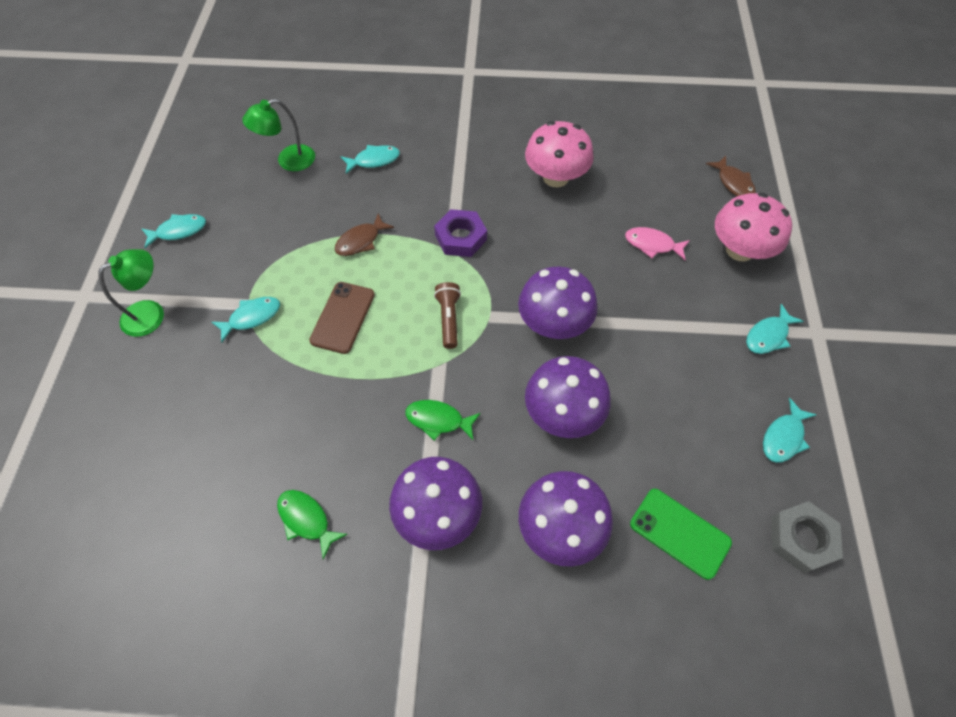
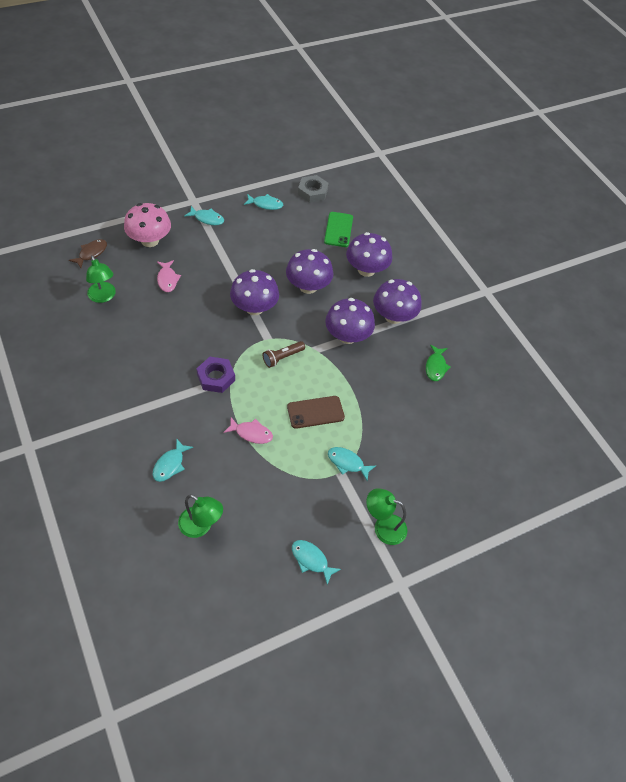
camera: 125 degrees left, 5 degrees down
(361, 241) = (251, 433): brown fish -> pink fish
(374, 160) = (170, 464): turquoise fish -> turquoise fish turned 105 degrees counterclockwise
(438, 420) = (347, 336): green fish -> purple mushroom
(555, 177) = (131, 345): pink mushroom -> none
(648, 174) = (103, 297): none -> green lamp

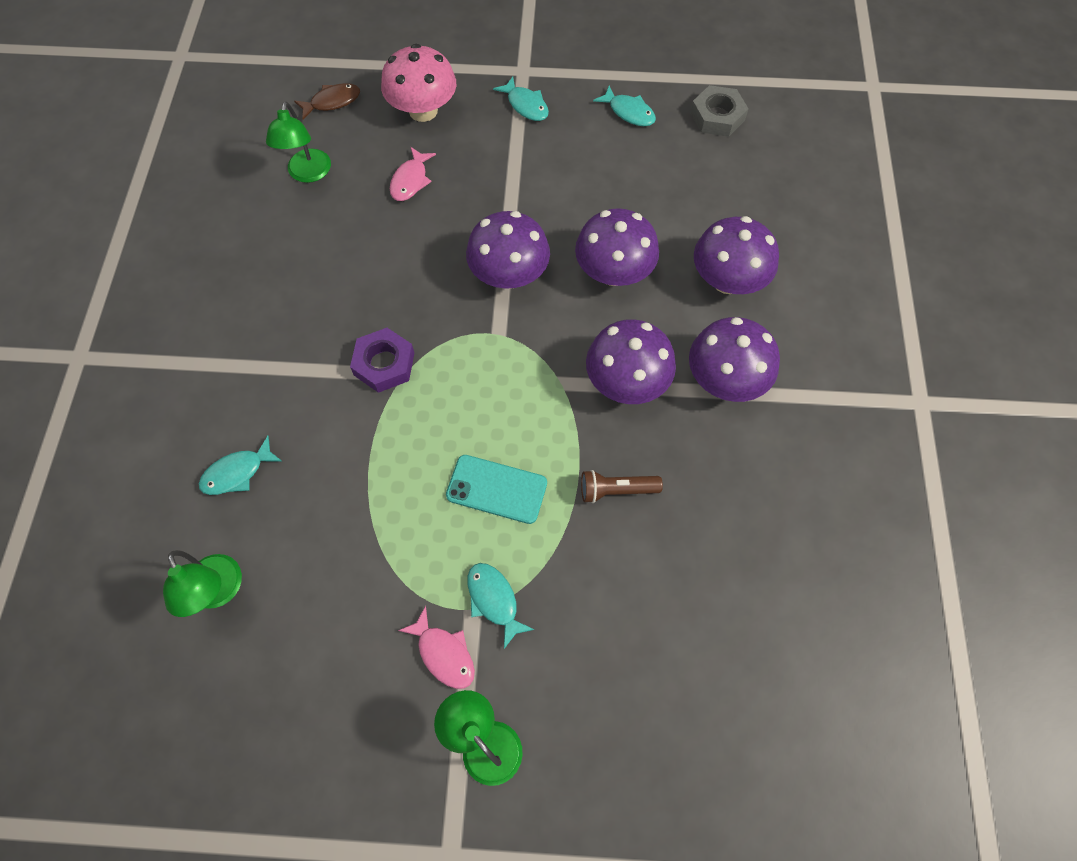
camera: 35 degrees right, 10 degrees up
(251, 433) = (380, 478): pink fish -> pink fish (444, 653)
(282, 357) = (501, 374): brown flashlight -> brown flashlight (616, 490)
(311, 560) = (338, 735): turquoise fish -> none
(315, 412) = (496, 489): brown phone -> turquoise phone
(338, 229) = (721, 194): green phone -> none
(435, 367) = (744, 501): green fish -> none

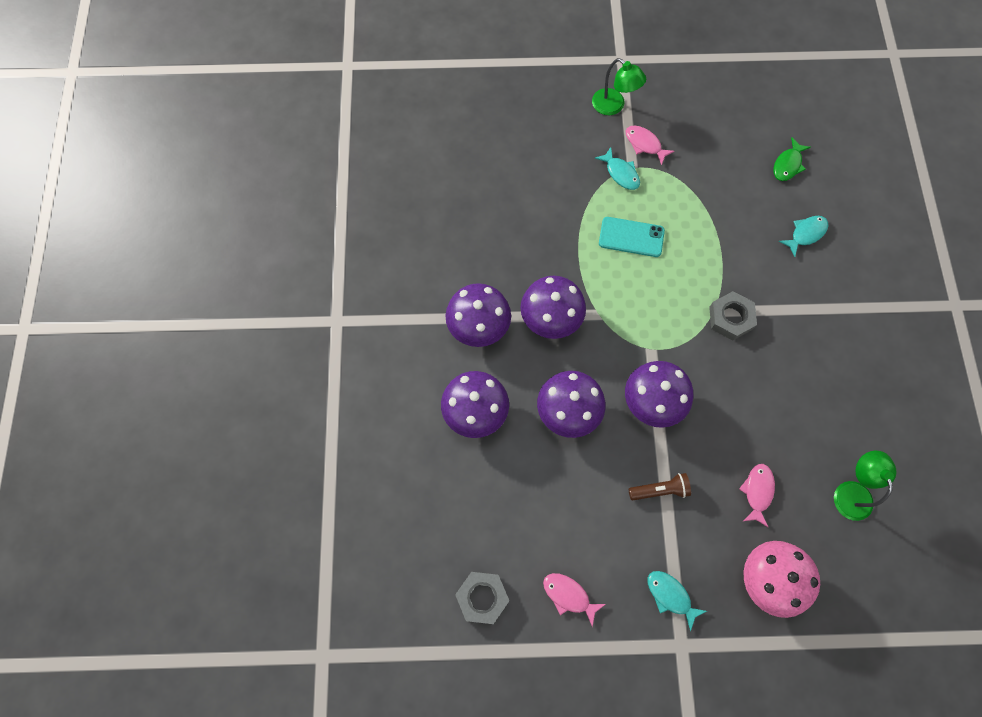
camera: 175 degrees right, 5 degrees up
(218, 592) = (787, 165): green lamp -> green fish
(332, 102) = (859, 583): brown fish -> none
(384, 364) = (730, 318): purple nut -> grey nut
(616, 490) = (552, 243): brown flashlight -> brown flashlight (660, 490)
(629, 112) = (568, 595): turquoise fish -> pink fish

